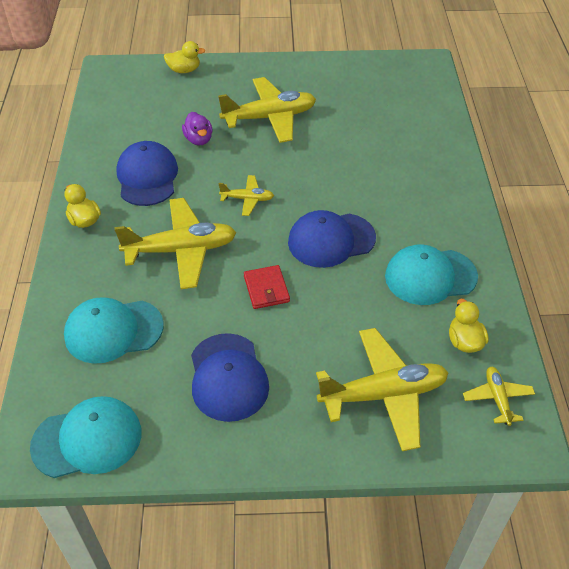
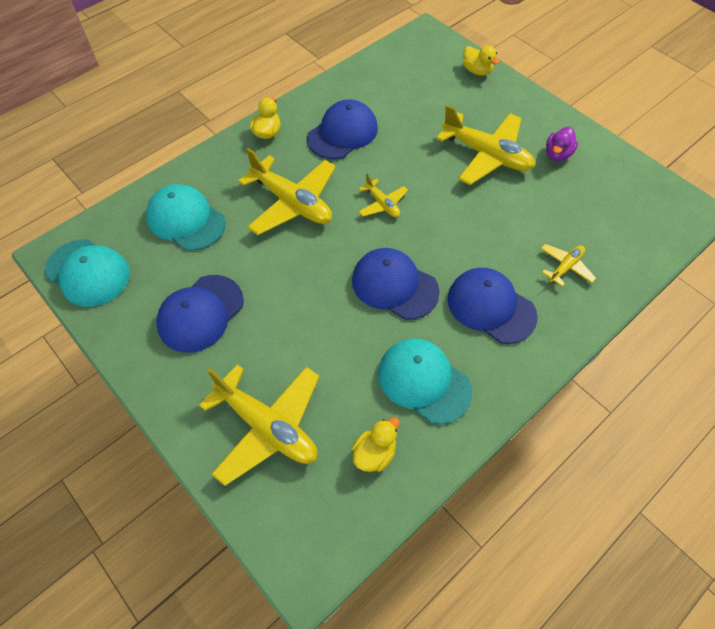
camera: 50 degrees right, 10 degrees up
(199, 139) = (412, 132): purple duck -> purple duck (557, 154)
(266, 289) = (303, 279): red wallet -> none
(403, 202) = (491, 307): none -> blue cap
(497, 398) = (333, 518): yellow plane -> yellow plane (565, 267)

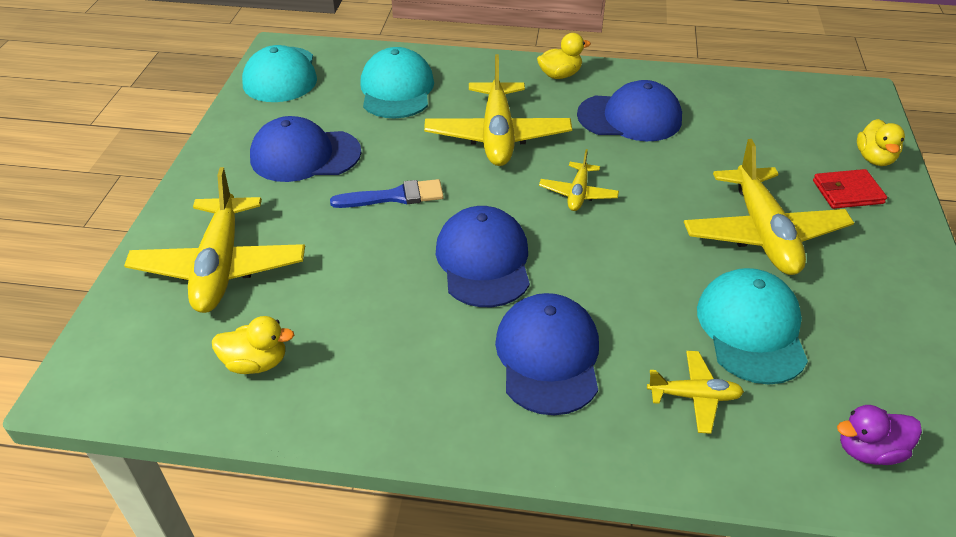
camera: 50 degrees right, 15 degrees down
(295, 291) = (395, 196): none -> blue brush
(424, 381) = (384, 353): turquoise cap -> turquoise cap (751, 329)
(489, 101) = (847, 192): none -> red wallet
(557, 154) = (862, 293): purple duck -> purple duck (868, 450)

